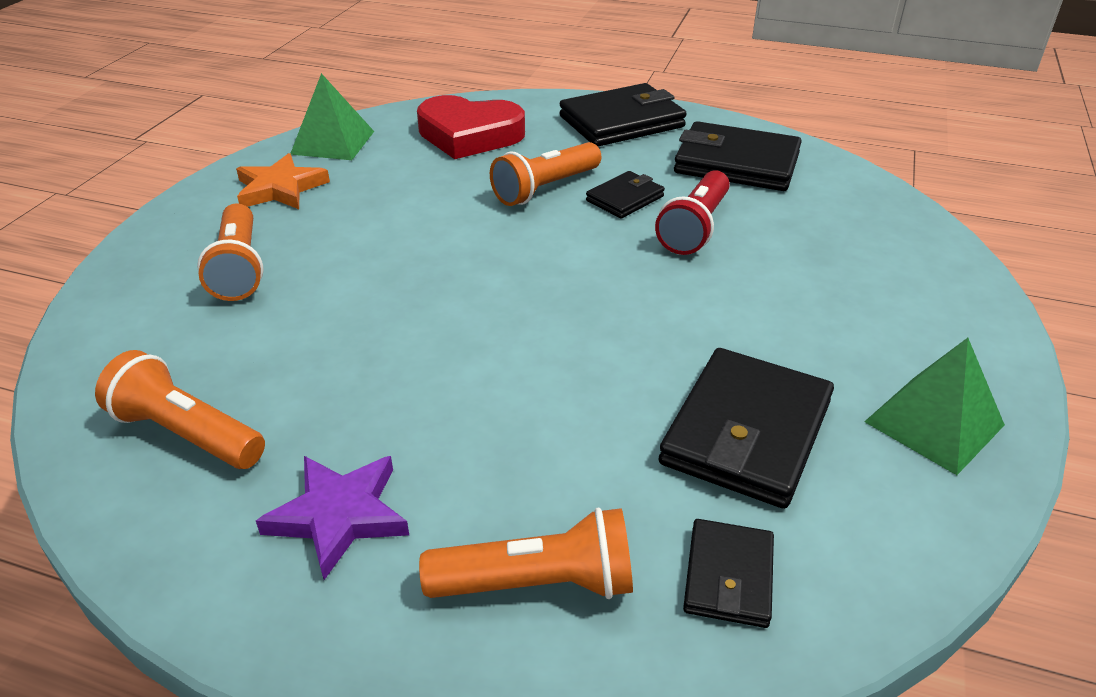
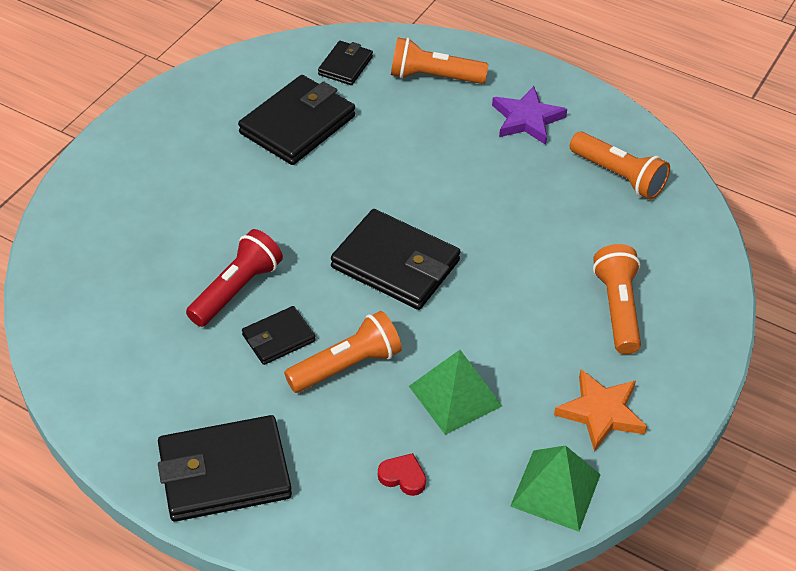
camera: 170 degrees left, 10 degrees up
(469, 135) = (403, 477): red heart -> red heart, size x0.41
(736, 163) = (145, 371): black wallet -> black wallet (395, 264)
(934, 423) = (189, 112): green pyramid -> green pyramid (455, 395)

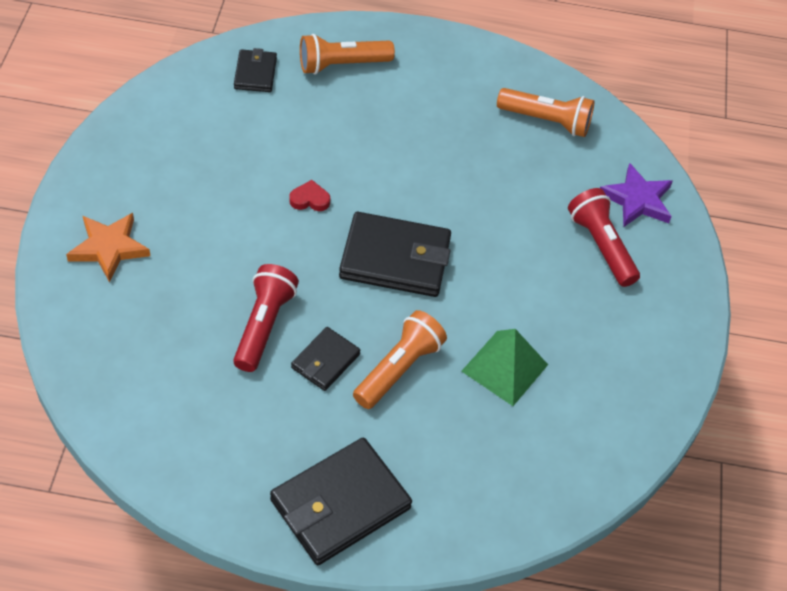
camera: 25 degrees left, 5 degrees up
(297, 125) = (239, 145): black wallet -> none
(403, 477) = (496, 456): red heart -> red heart (310, 199)
(527, 119) = (444, 86): purple star -> purple star (637, 200)
(555, 490) = (625, 426): green pyramid -> none
(601, 412) = (630, 345): orange star -> orange star (109, 248)
(617, 308) = (601, 246): orange flashlight -> red flashlight

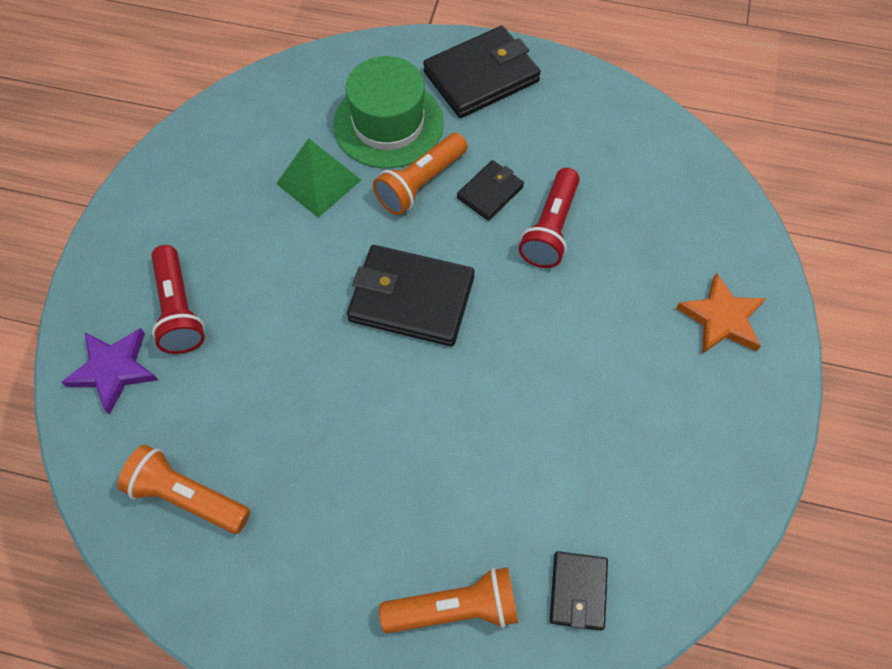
camera: 170 degrees left, 10 degrees up
(310, 199) = (503, 377): red heart -> none
(442, 437) = (388, 124): none -> green hat

